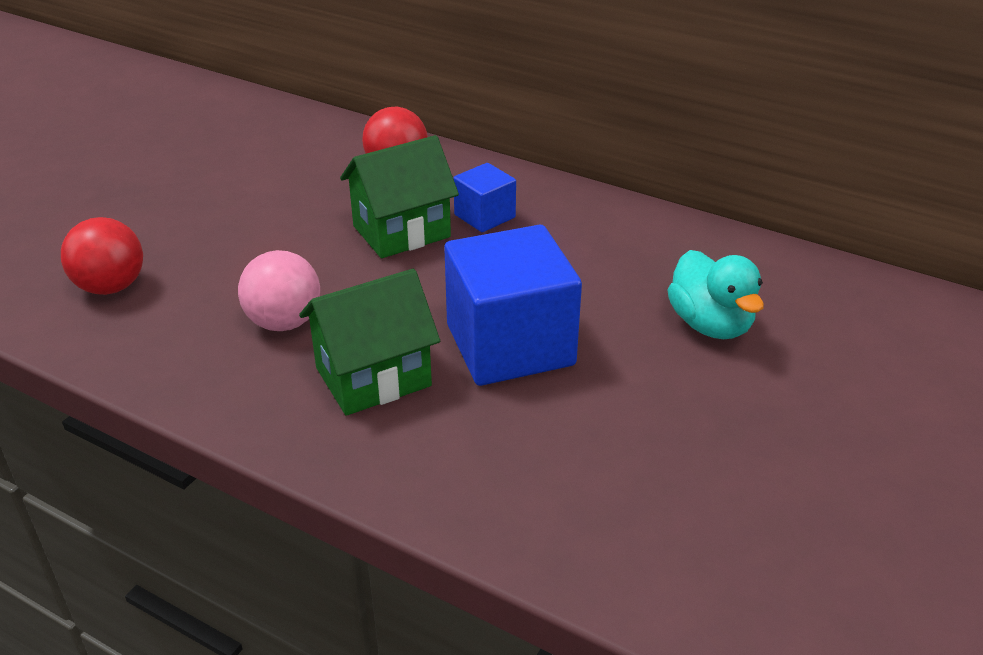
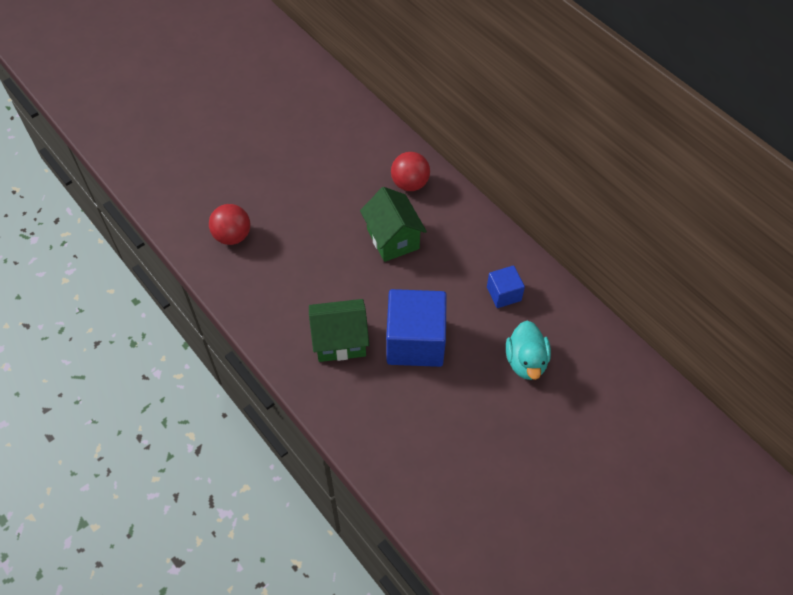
camera: 20 degrees right, 20 degrees up
(284, 322) = (309, 289): pink ball -> none
(401, 231) = (392, 239): green house -> green house turned 75 degrees clockwise
(484, 216) = (443, 240): blue cube -> blue cube (503, 294)

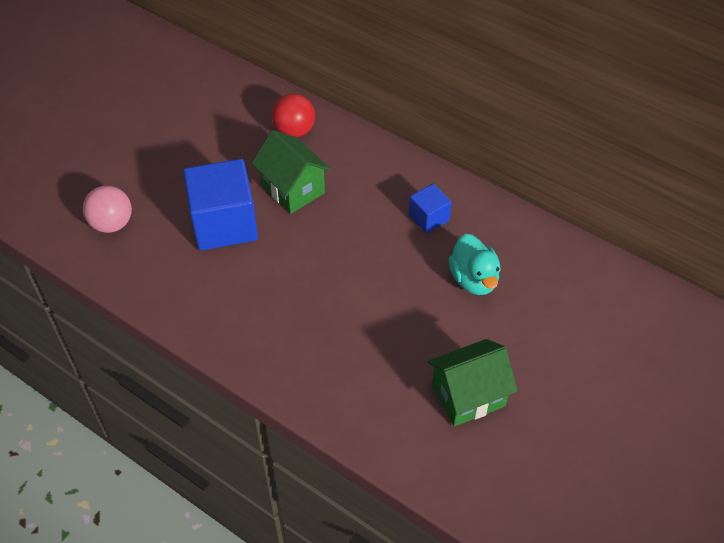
camera: 15 degrees left, 5 degrees down
(232, 236) = (112, 224): red ball -> pink ball
(340, 341) = (267, 305): green house -> green house (468, 396)
(415, 342) = (349, 286): blue cube -> blue cube (224, 224)

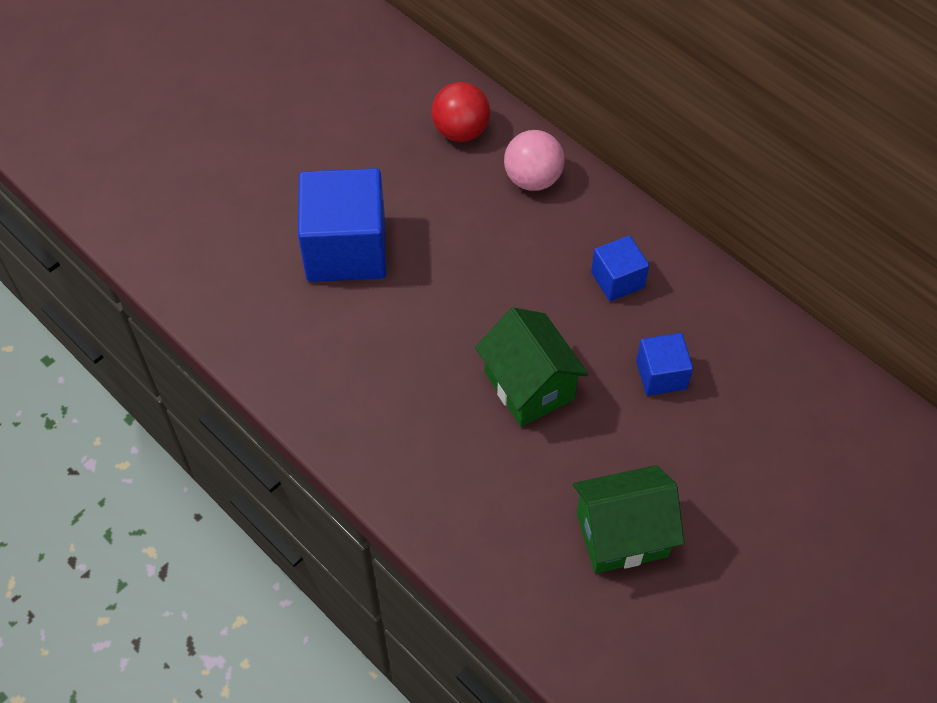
camera: 10 degrees right, 5 degrees up
(112, 224) = (202, 228): pink ball -> pink ball (533, 179)
(293, 189) = (444, 213): green house -> green house (529, 386)
(474, 279) = (661, 375): turquoise duck -> blue cube

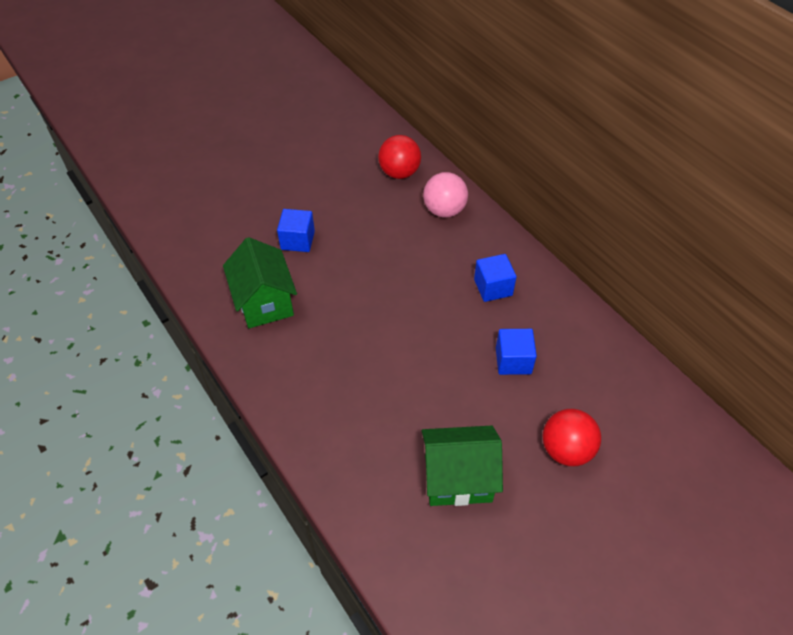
camera: 10 degrees right, 5 degrees down
(346, 249) = (297, 240): blue cube -> blue cube, size x0.51
(529, 386) = (409, 354): green house -> green house (264, 302)
(745, 479) = (566, 450): none -> red ball

